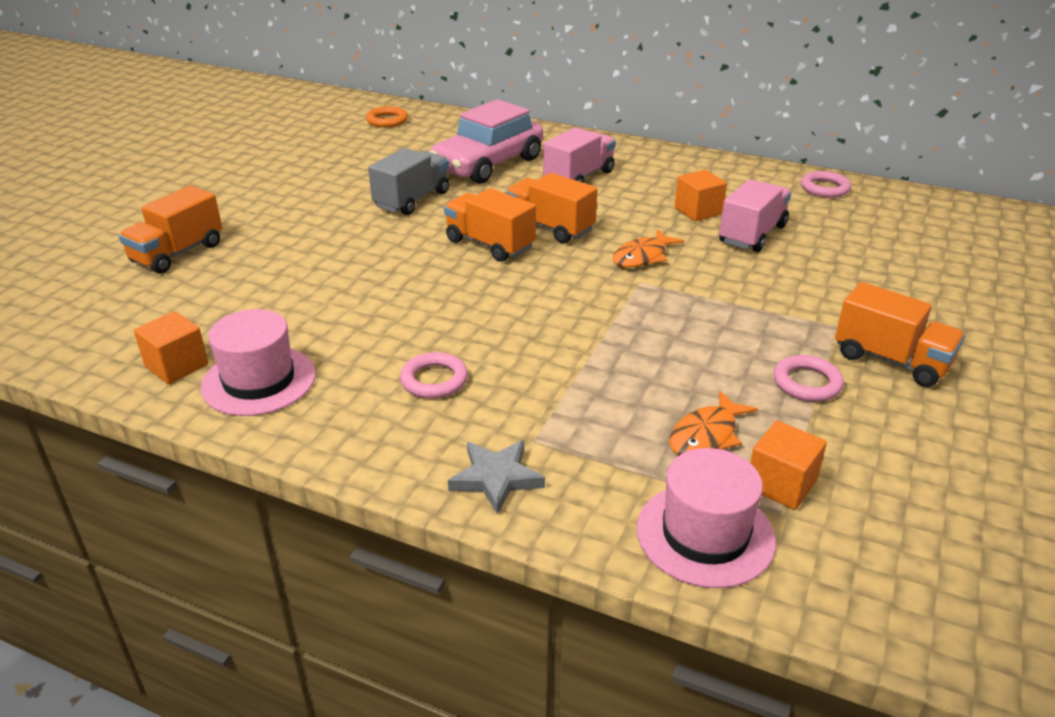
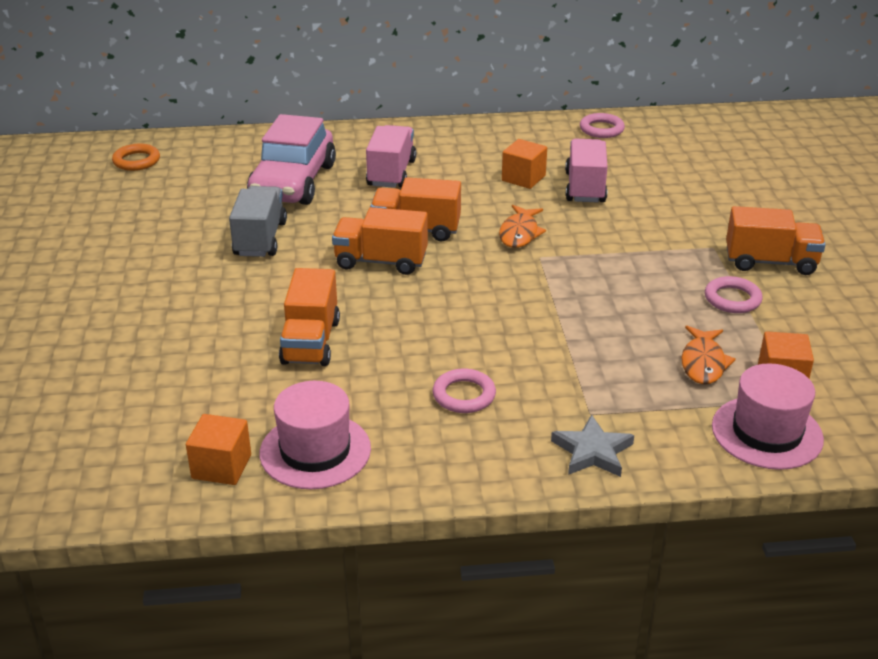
camera: 30 degrees left, 0 degrees up
(177, 253) = (83, 364): orange truck -> orange truck (311, 342)

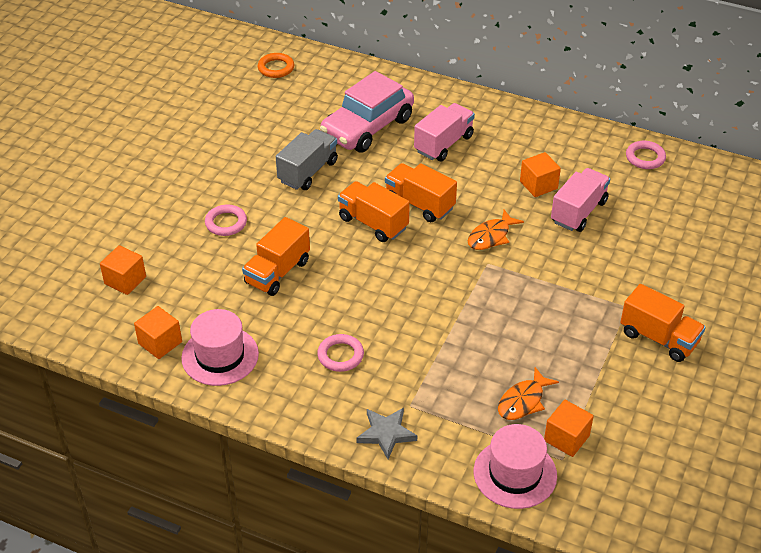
camera: 30 degrees right, 10 degrees up
(114, 417) = (125, 280): none -> orange cube
(732, 299) = (596, 358): pink ring -> pink ring (226, 223)

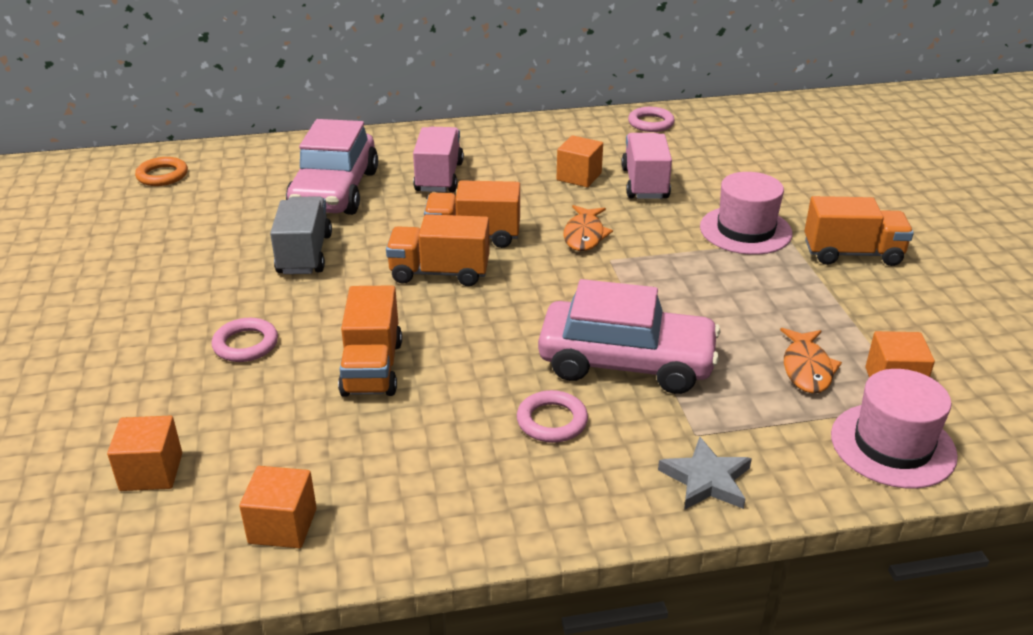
camera: 35 degrees left, 10 degrees down
(220, 356) = (391, 499): pink hat -> pink hat (745, 230)
(419, 341) = (626, 363): none -> pink car

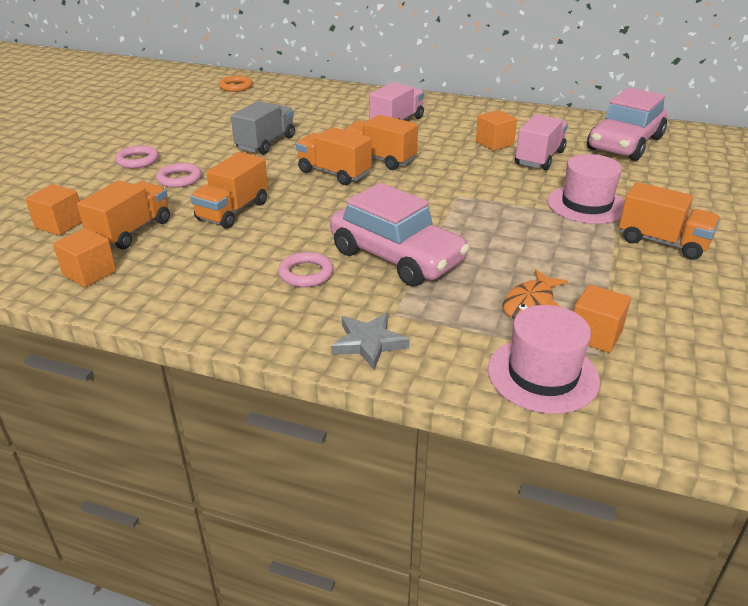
camera: 30 degrees right, 0 degrees up
(270, 445) = (131, 232): none -> orange truck
(335, 191) = (322, 115): pink car -> pink car (625, 144)
(584, 235) = (457, 177): orange fish -> none
(651, 123) = (589, 124): pink ring -> pink ring (137, 160)

